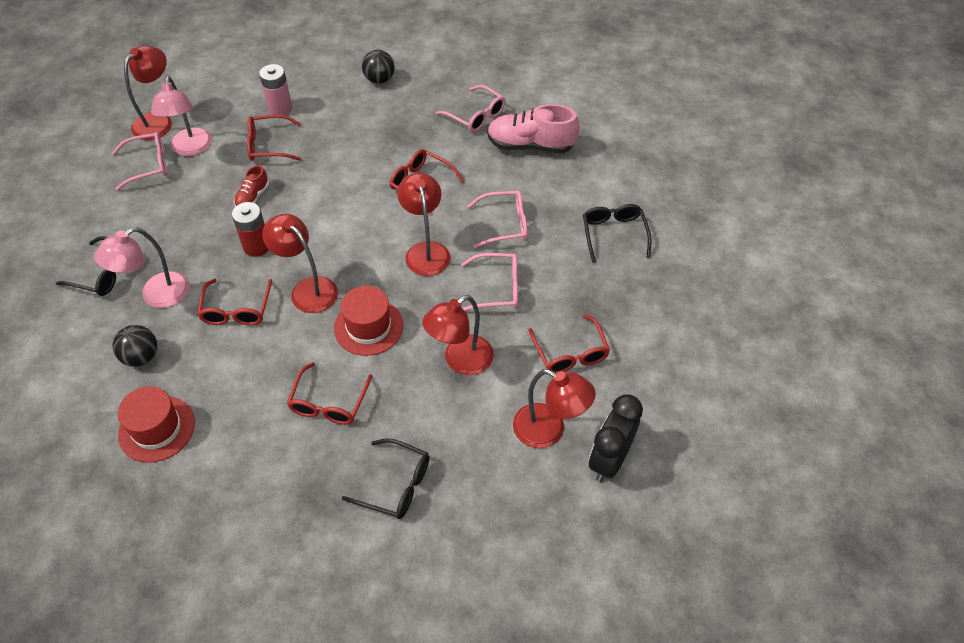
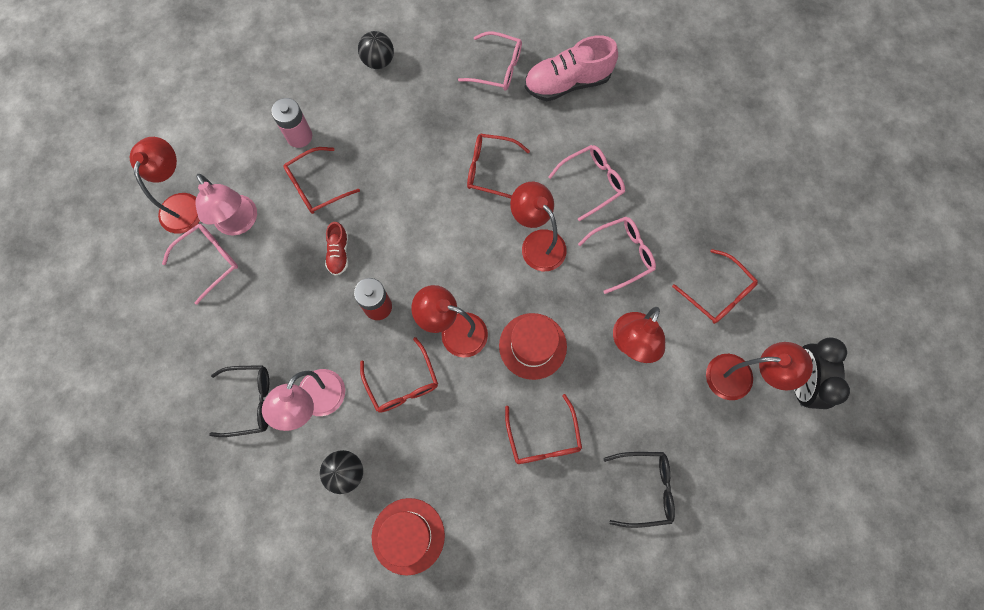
camera: 25 degrees left, 20 degrees up
(614, 234) = (692, 152): black glasses -> none

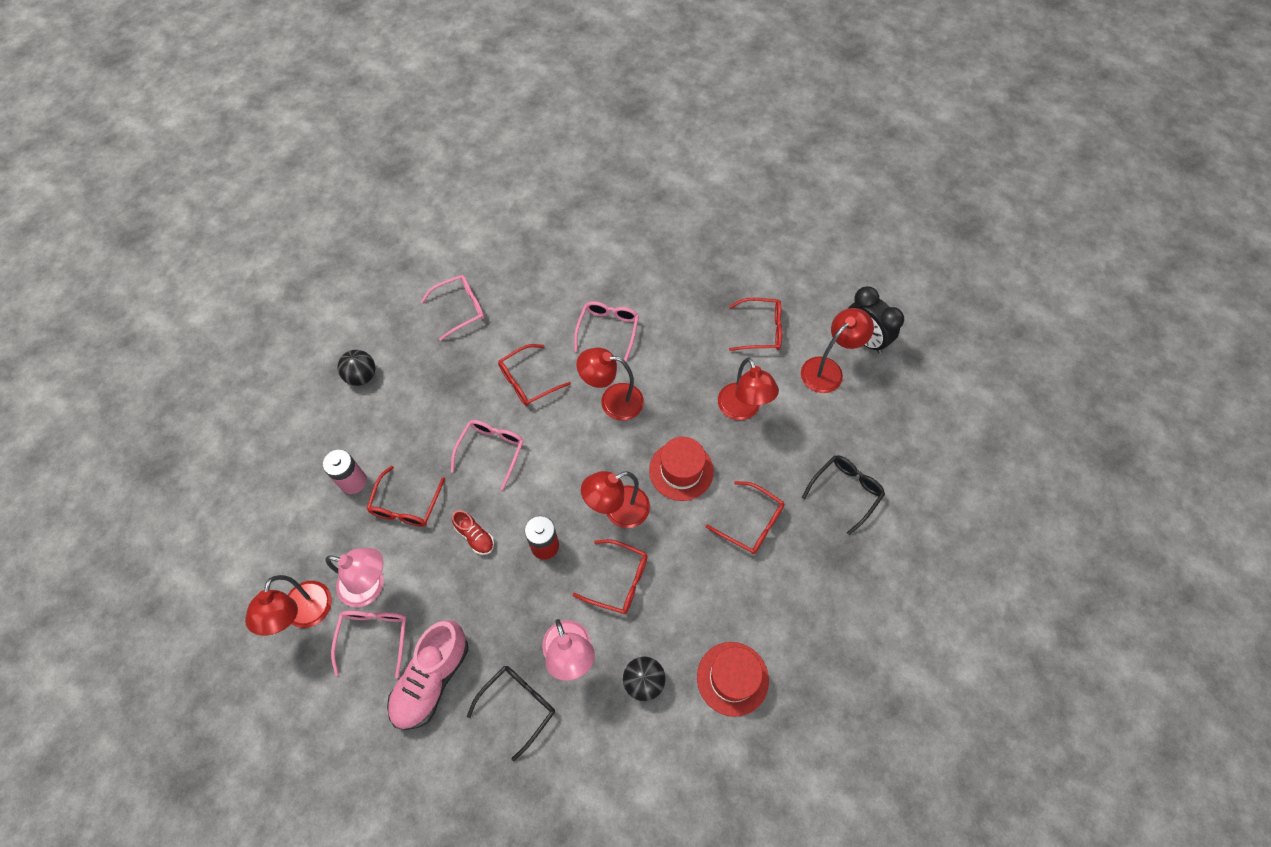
camera: 45 degrees left, 10 degrees down
(183, 204) = (305, 615): red lamp -> red lamp turned 135 degrees counterclockwise
(567, 83) = (522, 279): pink shoe -> pink shoe (431, 679)
(622, 254) = (677, 359): pink glasses -> pink glasses (491, 451)

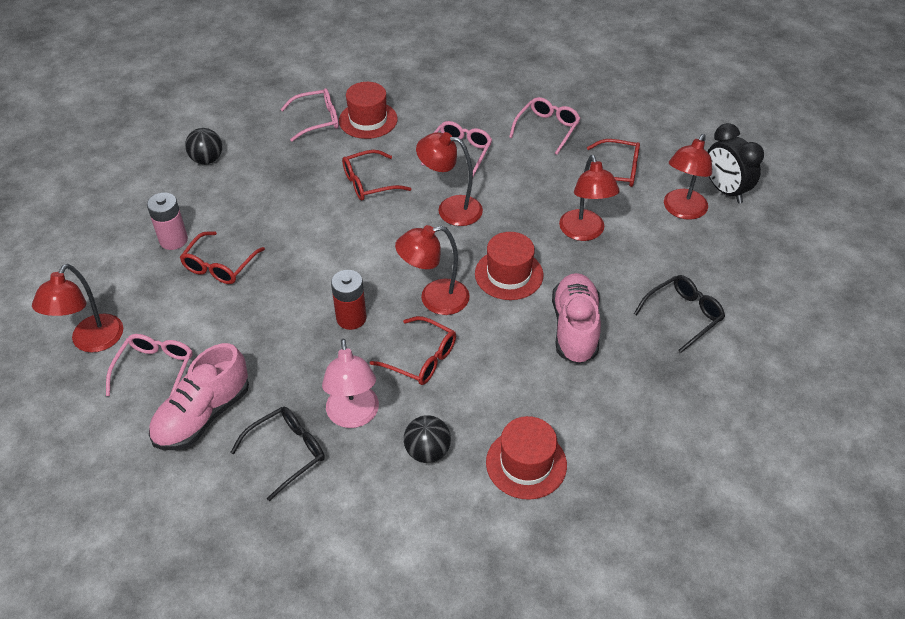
camera: 10 degrees right, 15 degrees down
(370, 586) = (164, 327): pink lamp -> none
(475, 536) = (282, 300): red shoe -> none
(491, 451) = (317, 233): pink glasses -> pink glasses (547, 129)
(511, 301) = (368, 120): none -> red hat
(751, 523) = (574, 328): red glasses -> pink shoe
(828, 369) = (682, 211): red lamp -> red lamp turned 150 degrees clockwise

